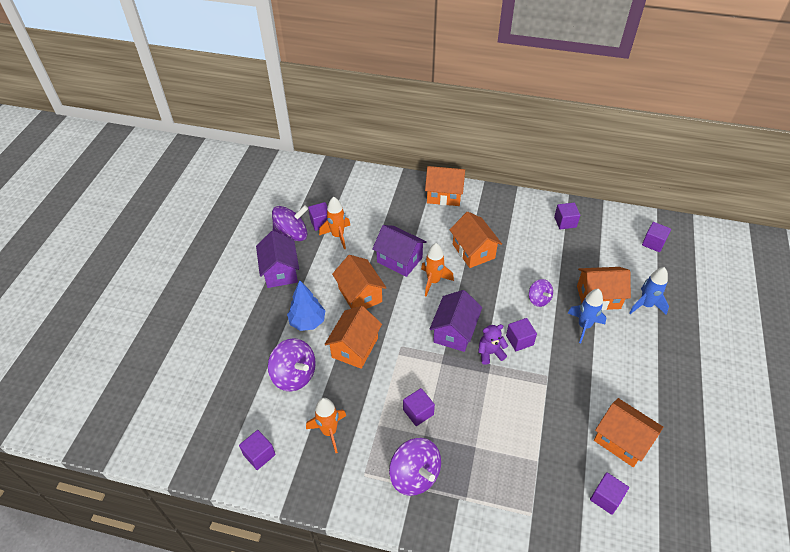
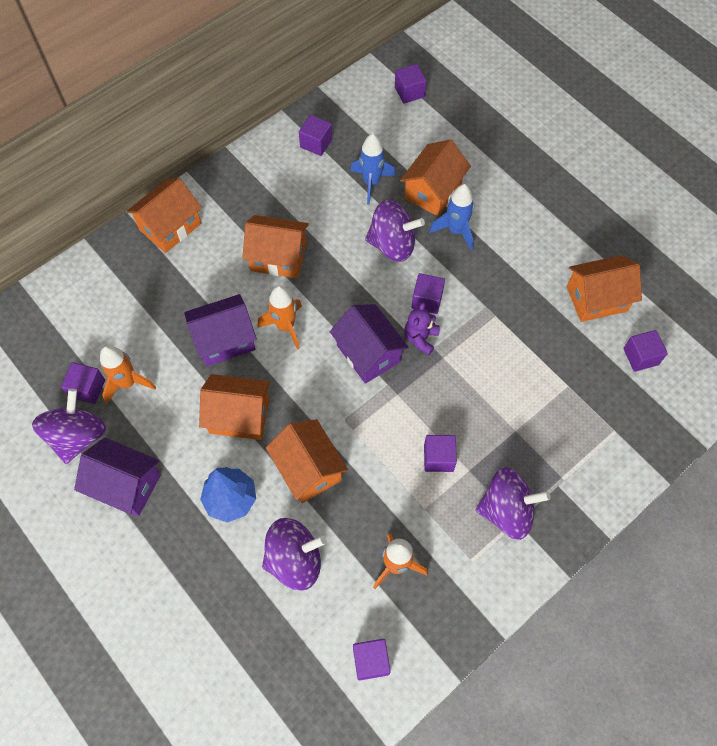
camera: 55 degrees left, 15 degrees up
(539, 299) = (392, 244): purple spinning top -> purple spinning top, size x1.71
(645, 305) = (474, 160): blue rocket -> blue rocket (371, 183)

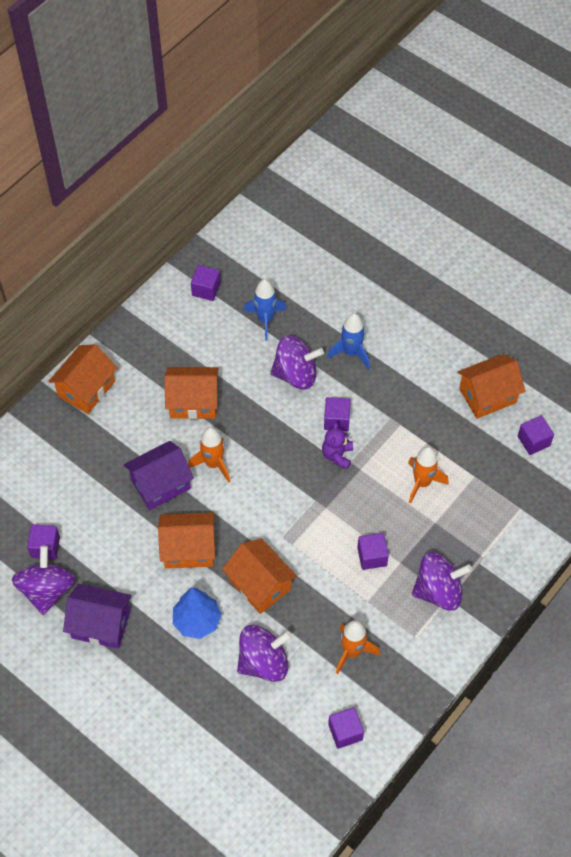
camera: 10 degrees left, 5 degrees down
(127, 383) = (81, 536): orange rocket -> orange rocket (422, 483)
(368, 353) = (293, 476): purple house -> none
(409, 92) = (284, 227): purple cube -> none
(433, 191) = (323, 319): orange house -> none

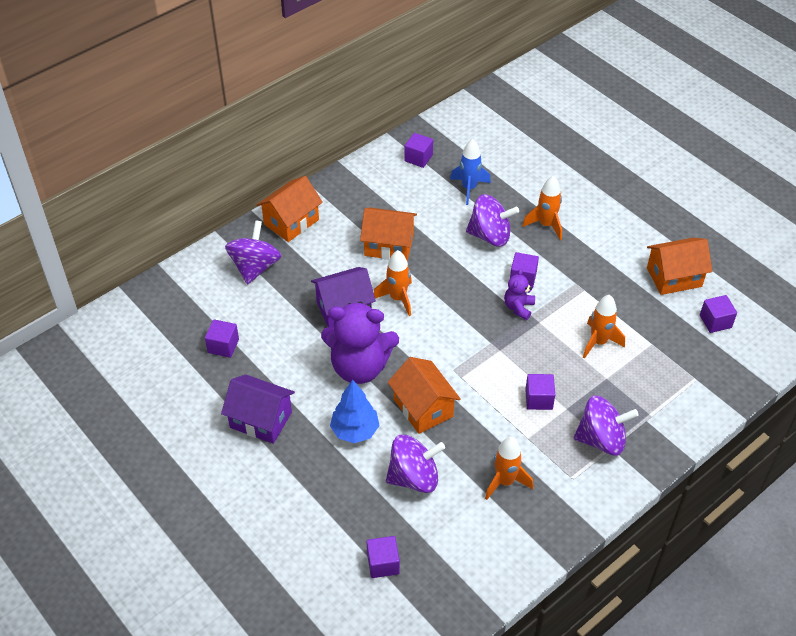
camera: 10 degrees right, 10 degrees down
(47, 590) = (216, 382): purple spinning top -> purple spinning top (255, 267)
(189, 549) = (359, 367): orange house -> purple teddy bear
(345, 732) = (485, 555): purple cube -> purple cube (383, 563)
(351, 353) = (546, 225): blue rocket -> orange rocket

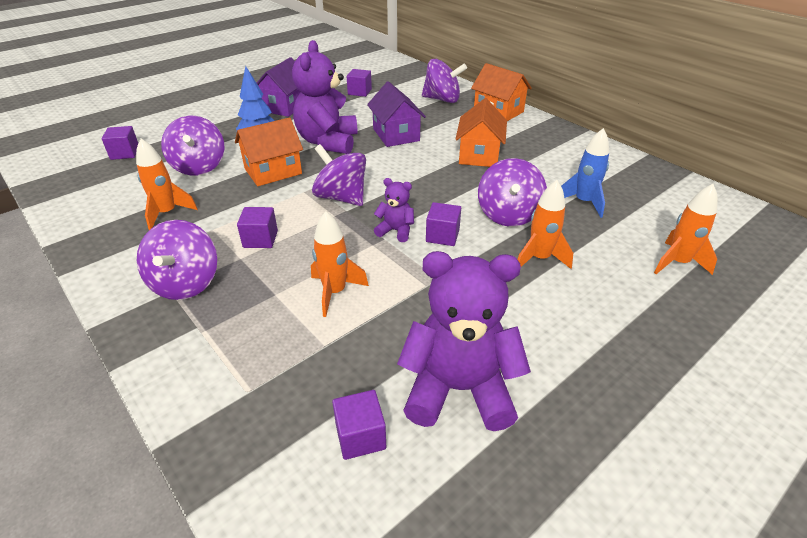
camera: 90 degrees right, 10 degrees down
(397, 298) = (408, 159): orange rocket -> orange rocket (677, 263)
(418, 158) = (618, 171): purple cube -> none
(470, 347) = (341, 197): none -> purple spinning top
(674, 277) = (458, 389): orange house -> purple teddy bear

